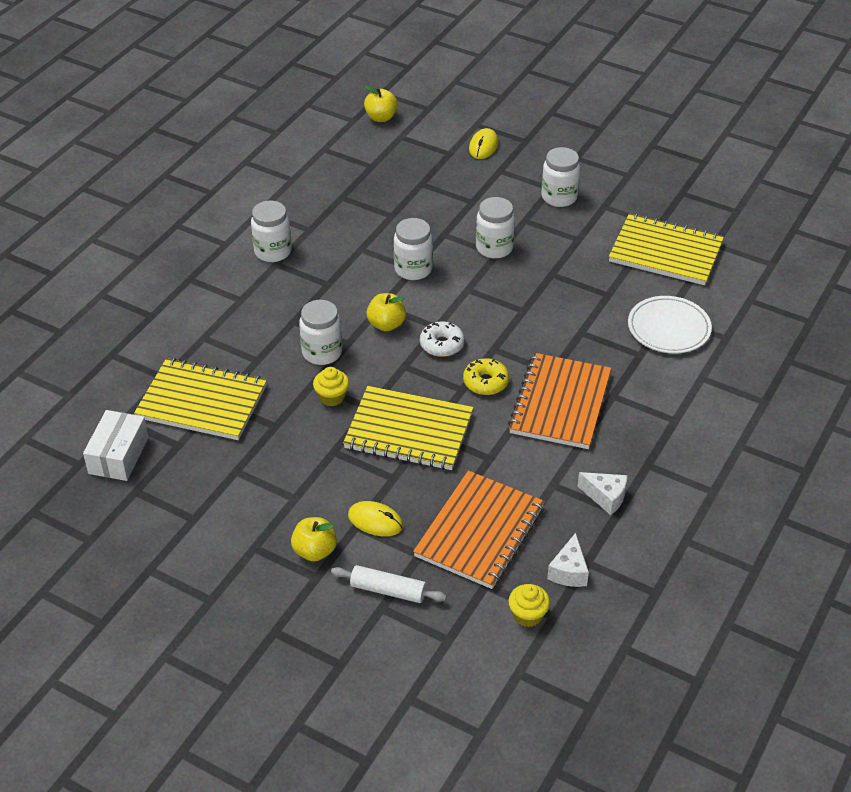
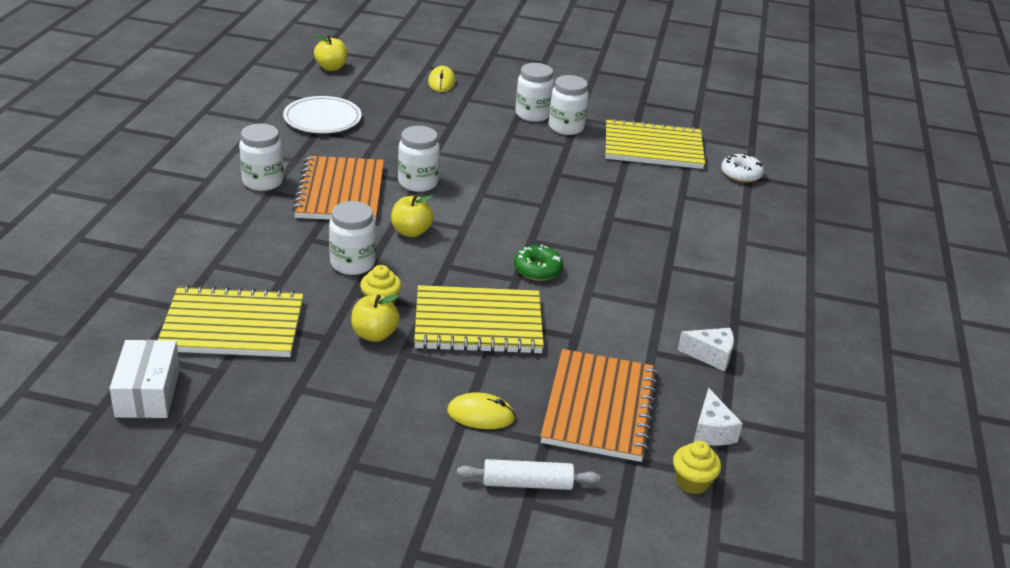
camera: 20 degrees left, 10 degrees down
(315, 551) = (425, 456): yellow apple -> yellow apple (374, 334)
(442, 344) = (477, 243): white donut -> white donut (741, 174)
(485, 382) = (537, 270): yellow donut -> green donut
(494, 248) = (490, 158): white jar -> white jar (566, 127)
(560, 403) = (621, 279): orange notebook -> orange notebook (340, 192)
(668, 328) = (689, 205): white plate -> white plate (322, 119)

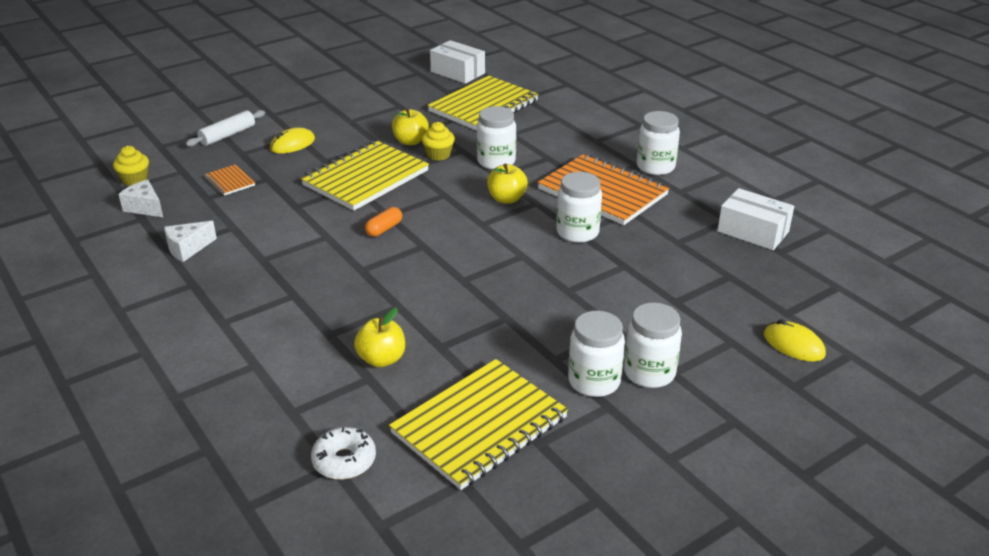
camera: 135 degrees right, 0 degrees up
(322, 119) = (753, 231): white plate -> white box
(331, 67) = (886, 282): yellow apple -> yellow apple (382, 359)
(537, 270) = (384, 229): green donut -> orange capsule
(599, 408) = (230, 181): orange notebook -> orange notebook, size x0.44

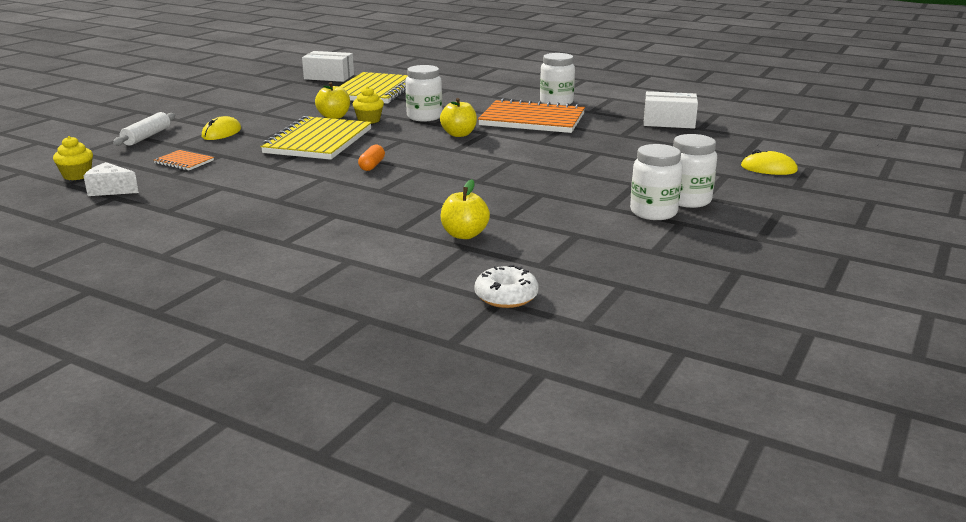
camera: 25 degrees left, 10 degrees down
(188, 248) = (190, 206): white cheese -> none
(480, 426) = (595, 253): yellow notebook -> none
(577, 232) = (539, 142): white jar -> none

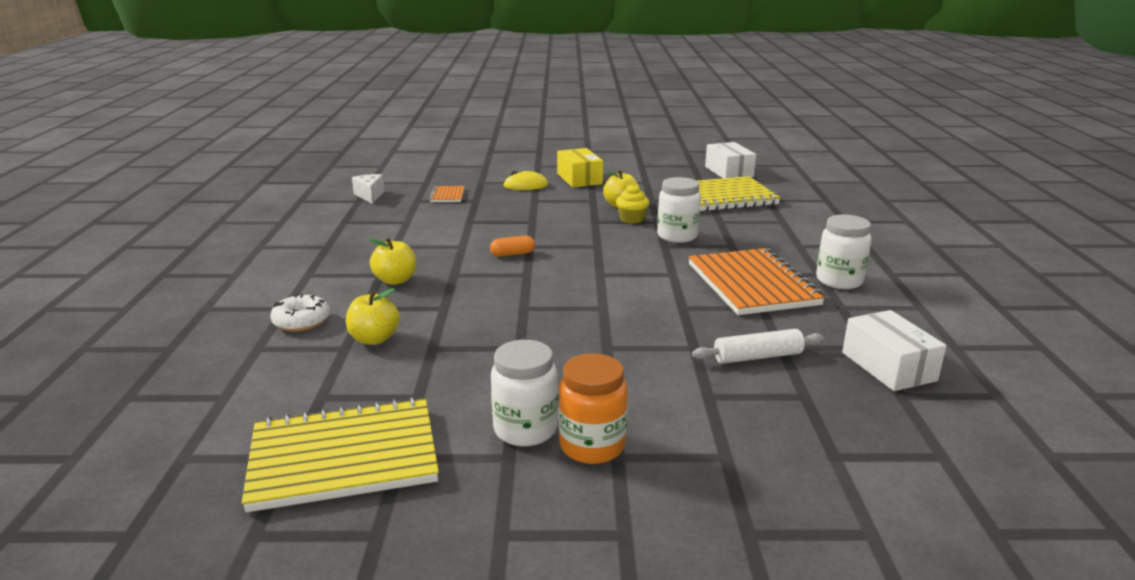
camera: 60 degrees right, 0 degrees up
(77, 175) = (389, 179): yellow cupcake -> none
(146, 136) = (488, 170): white rolling pin -> white rolling pin (757, 356)
(246, 115) = (579, 179): none -> yellow box
(318, 141) = (549, 219): yellow notebook -> yellow notebook (344, 457)
(459, 134) = (648, 264): yellow apple -> yellow apple (395, 280)
(506, 296) = (236, 397): white donut -> white donut (301, 321)
(688, 200) = (592, 446): white jar -> orange jar
(768, 168) = (803, 491): yellow mouse -> none

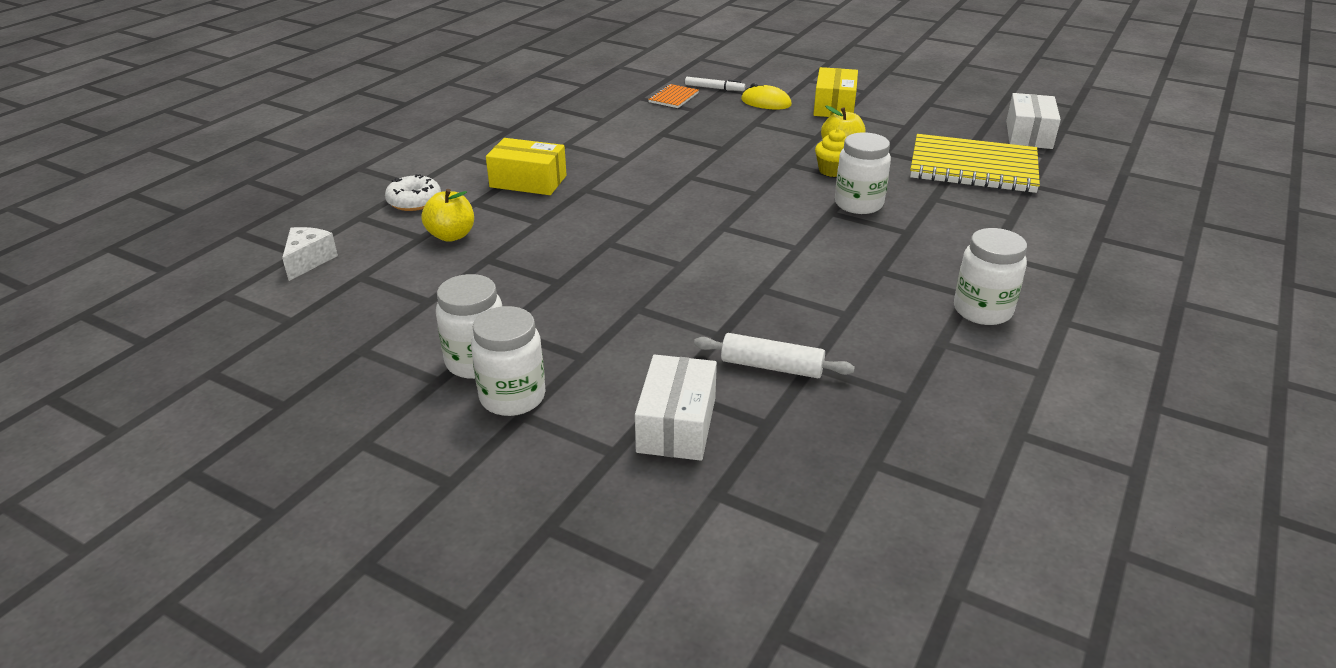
camera: 30 degrees right, 10 degrees up
(344, 457) = (324, 334): yellow notebook -> none
(370, 195) = (601, 82): white cheese -> white cheese (308, 261)
(395, 280) = (528, 181): yellow apple -> yellow box
(473, 183) = (714, 88): none -> white marker
(512, 254) = (662, 181): orange capsule -> none
(592, 446) = (512, 397): orange jar -> white jar
(752, 284) = (871, 285): orange notebook -> none
(888, 366) = (903, 426): white box -> white box (676, 425)

